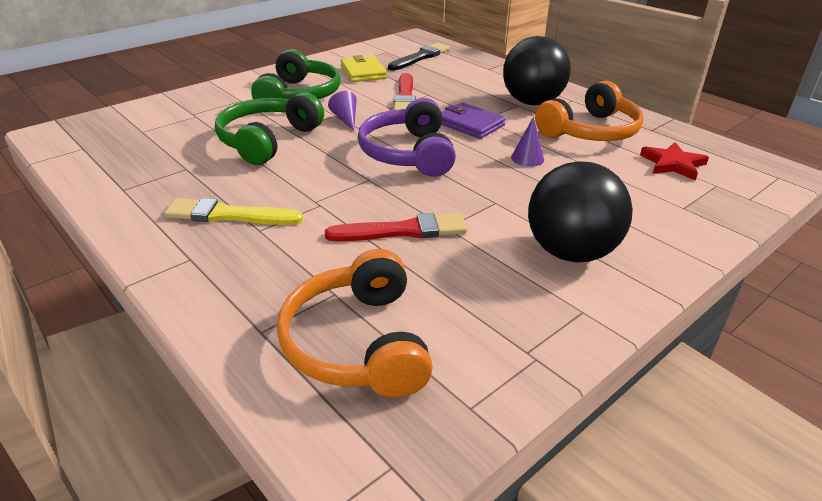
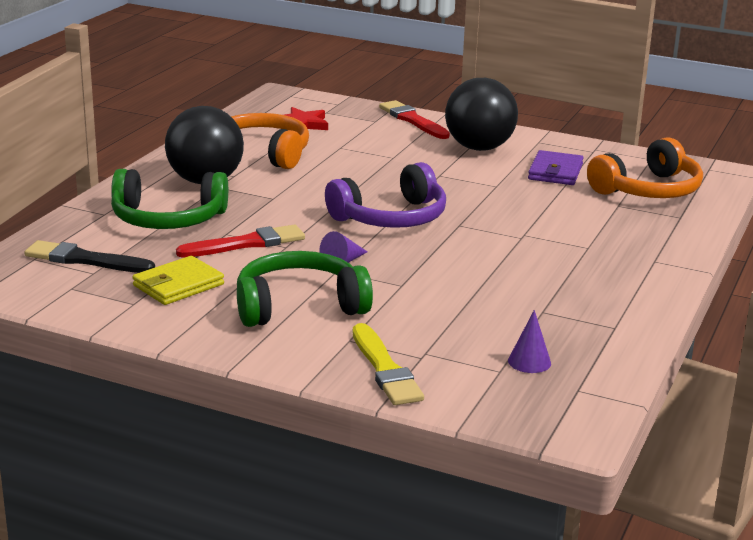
camera: 115 degrees left, 10 degrees down
(228, 215) = (586, 264): yellow brush -> yellow brush (385, 369)
(268, 140) = (438, 289): green headphones -> green headphones (168, 219)
(403, 231) = (520, 198): red brush -> red brush (412, 120)
(470, 124) = (294, 201): purple wallet -> purple wallet (555, 172)
(527, 158) = (347, 171): purple cone -> purple cone (529, 362)

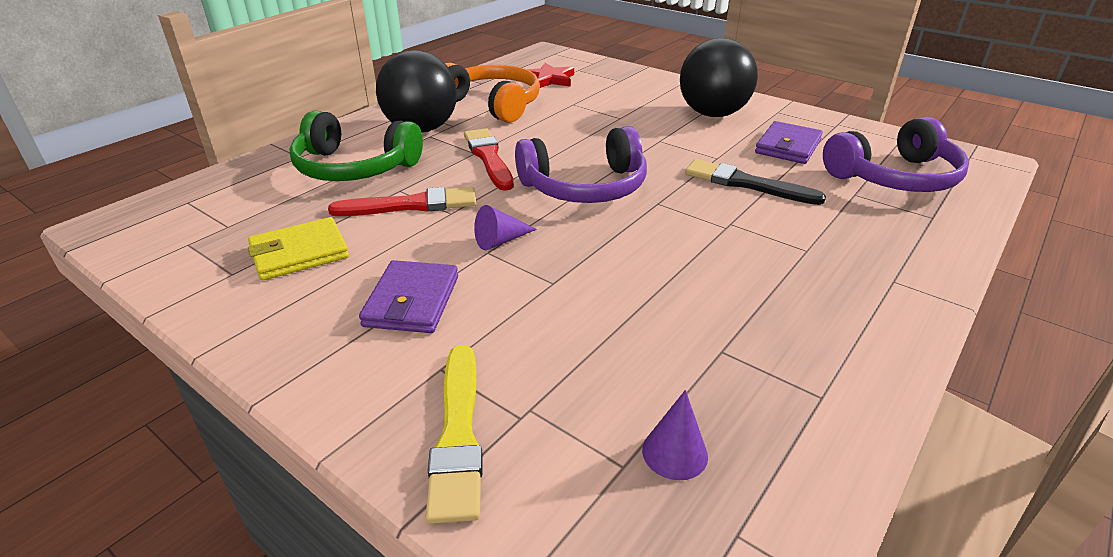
camera: 15 degrees right, 10 degrees up
(85, 260) = (233, 209): black brush -> black brush (746, 184)
(299, 306) = (412, 301): green headphones -> purple wallet
(412, 120) = (656, 82): red brush -> red brush (488, 158)
(648, 190) = (894, 177): orange headphones -> purple headphones

